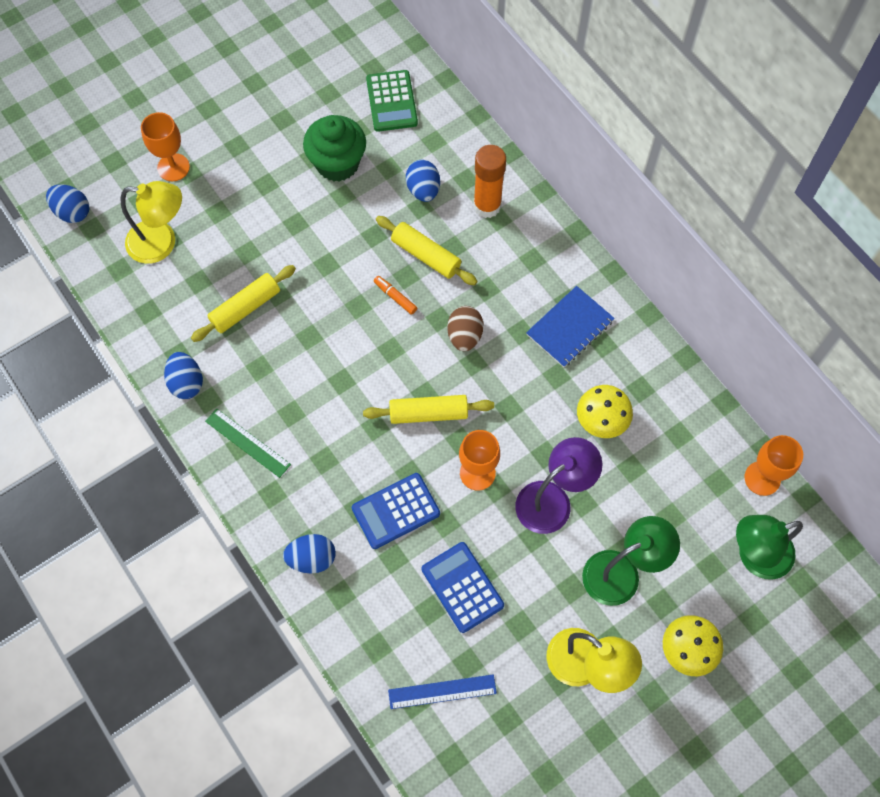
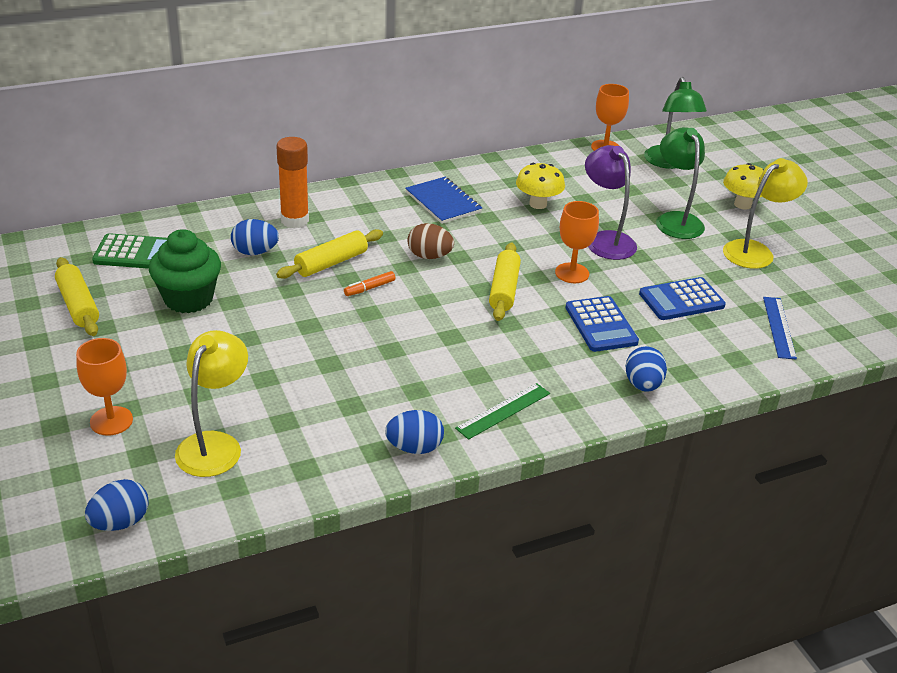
camera: 80 degrees left, 30 degrees down
(245, 308) = (336, 389): yellow rolling pin -> yellow rolling pin (78, 305)

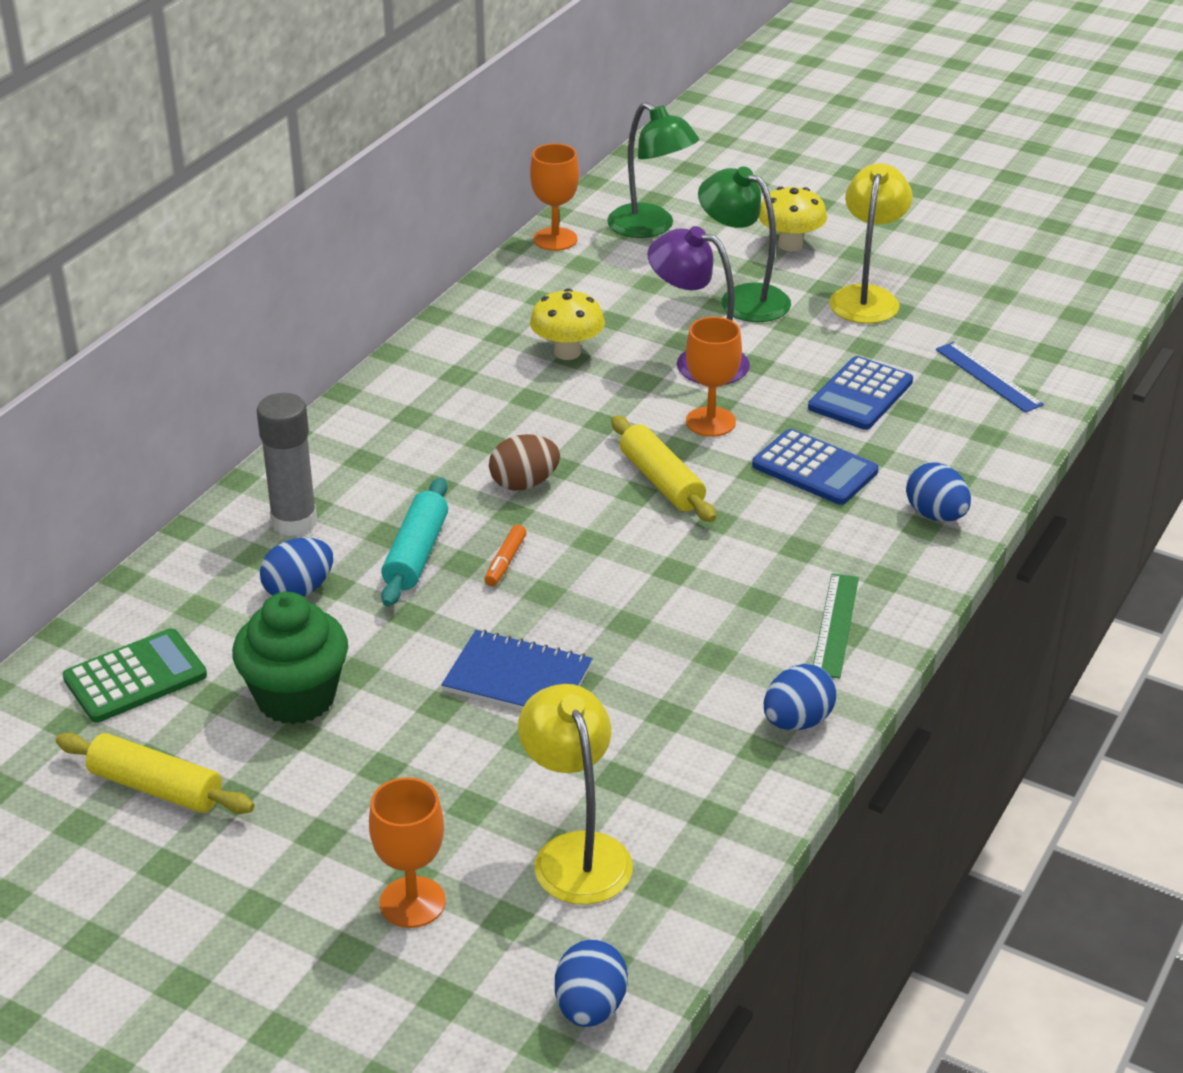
camera: 35 degrees left, 0 degrees up
(294, 220) = (294, 522): orange glue stick -> grey glue stick
(331, 263) = (416, 554): yellow rolling pin -> turquoise rolling pin
(443, 202) = (451, 404): blue notebook -> blue notebook (517, 678)

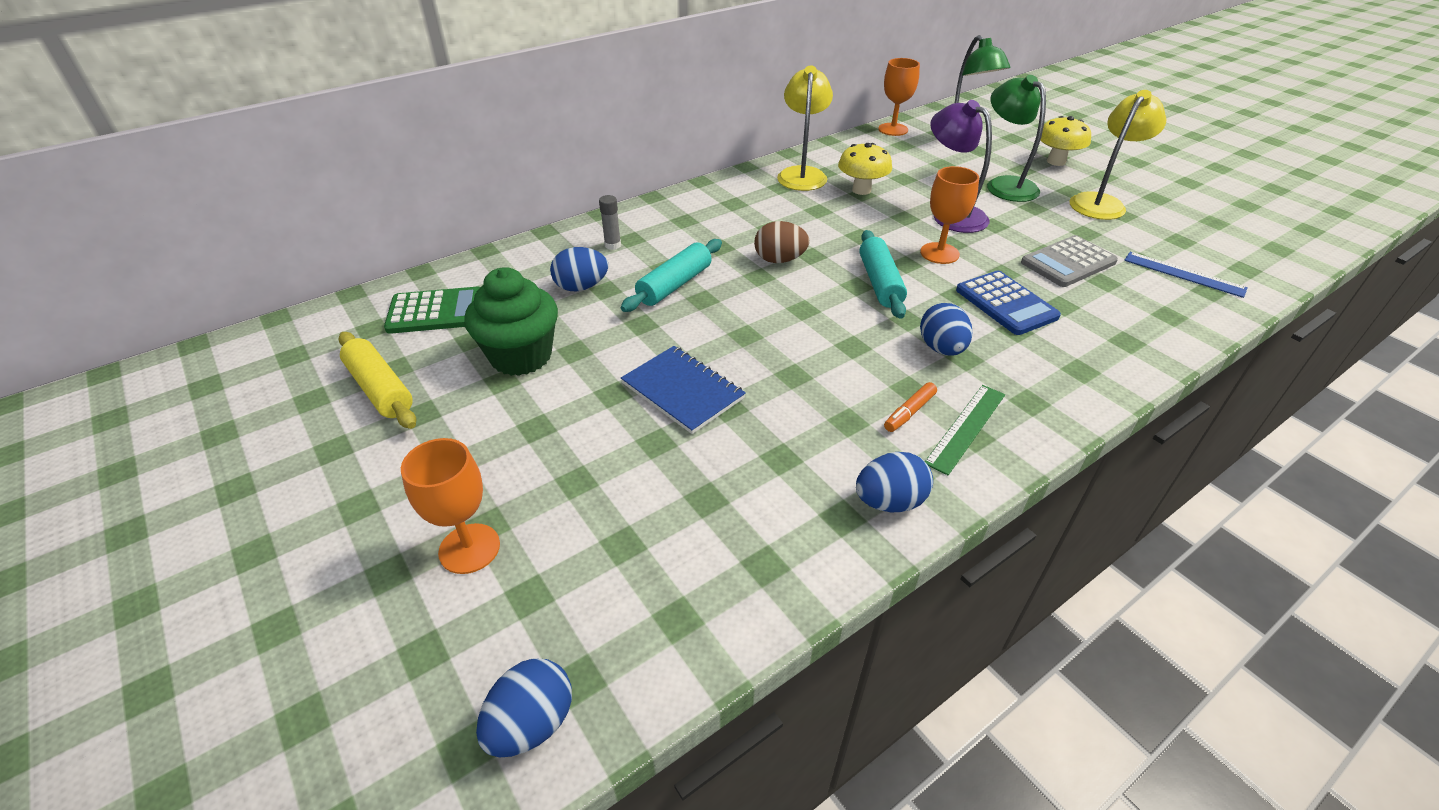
camera: 25 degrees right, 5 degrees up
(294, 522) = (612, 245): grey glue stick -> grey glue stick, size x0.51
(505, 562) = (732, 306): orange marker -> orange marker (909, 412)
(576, 852) = (627, 554): yellow lamp -> yellow lamp (802, 174)
(661, 481) = (880, 283): yellow rolling pin -> turquoise rolling pin
(860, 395) = (1068, 262): blue calculator -> grey calculator
(936, 515) = (1097, 364): blue egg -> blue egg (941, 349)
(988, 377) = (1184, 274): blue ruler -> blue ruler turned 45 degrees counterclockwise

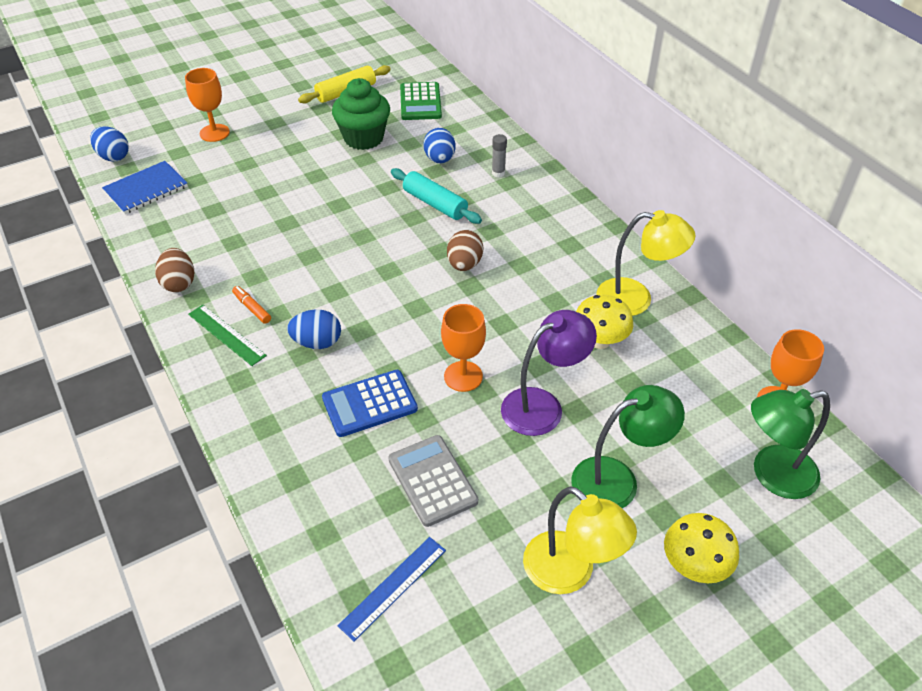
camera: 95 degrees right, 5 degrees up
(682, 391) = (309, 204): blue notebook -> blue notebook (146, 189)
(880, 283) = (418, 323): turquoise rolling pin -> none
(889, 502) = (179, 283): blue egg -> brown egg

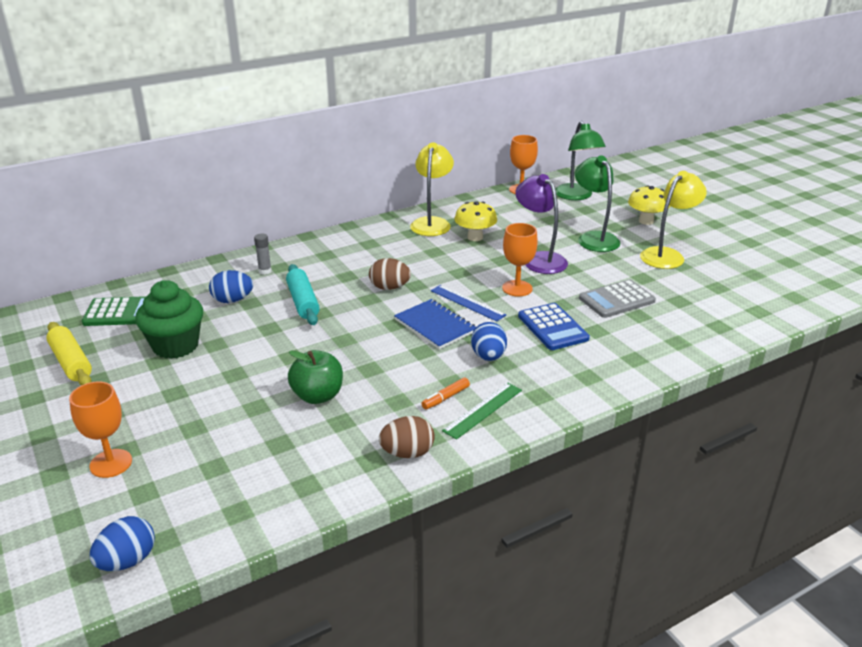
camera: 90 degrees left, 15 degrees down
(146, 189) = (221, 510): blue notebook -> blue notebook (435, 326)
(273, 225) = (318, 396): none -> green apple
(393, 587) = (706, 313): blue ruler -> blue ruler (467, 303)
(435, 204) = (303, 302): turquoise rolling pin -> turquoise rolling pin turned 60 degrees counterclockwise

